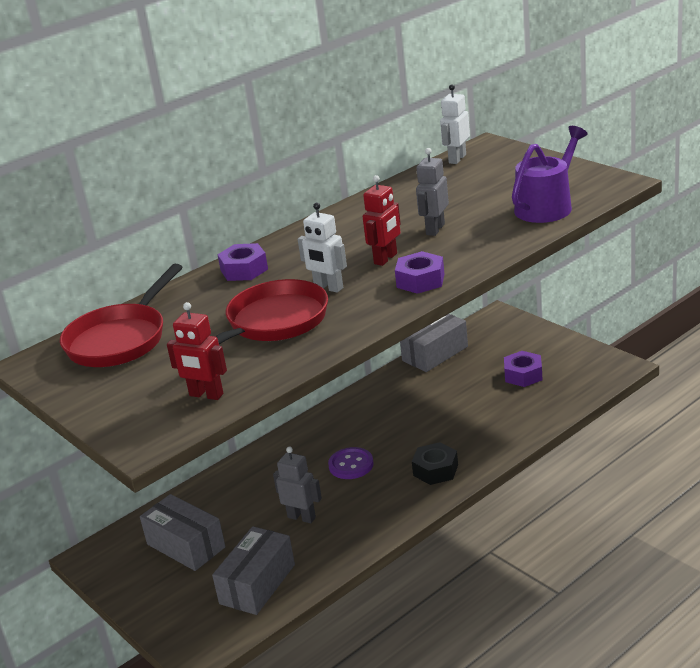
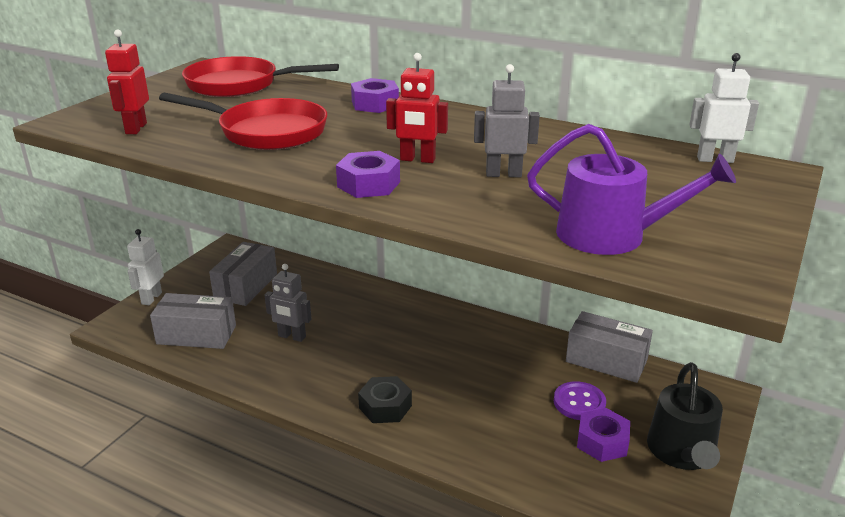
camera: 65 degrees right, 0 degrees up
(302, 517) = (292, 337): grey robot -> grey robot turned 105 degrees clockwise
(328, 288) = (343, 143): white robot -> white robot (151, 298)
(351, 465) = (379, 347): purple button -> purple button (579, 402)
(547, 346) = (682, 452): none -> black watering can

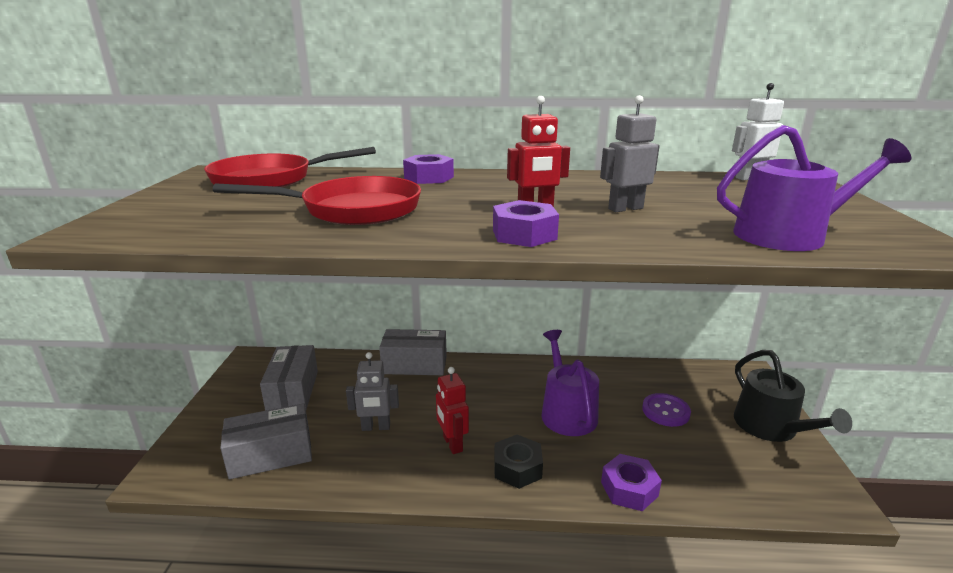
camera: 25 degrees left, 5 degrees down
(135, 128) = (192, 227): red robot -> red robot (452, 444)
(151, 298) = (191, 430): white robot -> none
(475, 373) = (566, 411): none -> purple watering can
(602, 442) = (712, 439): purple nut -> purple nut (629, 489)
(606, 360) = (652, 371): grey box -> grey box (415, 365)

